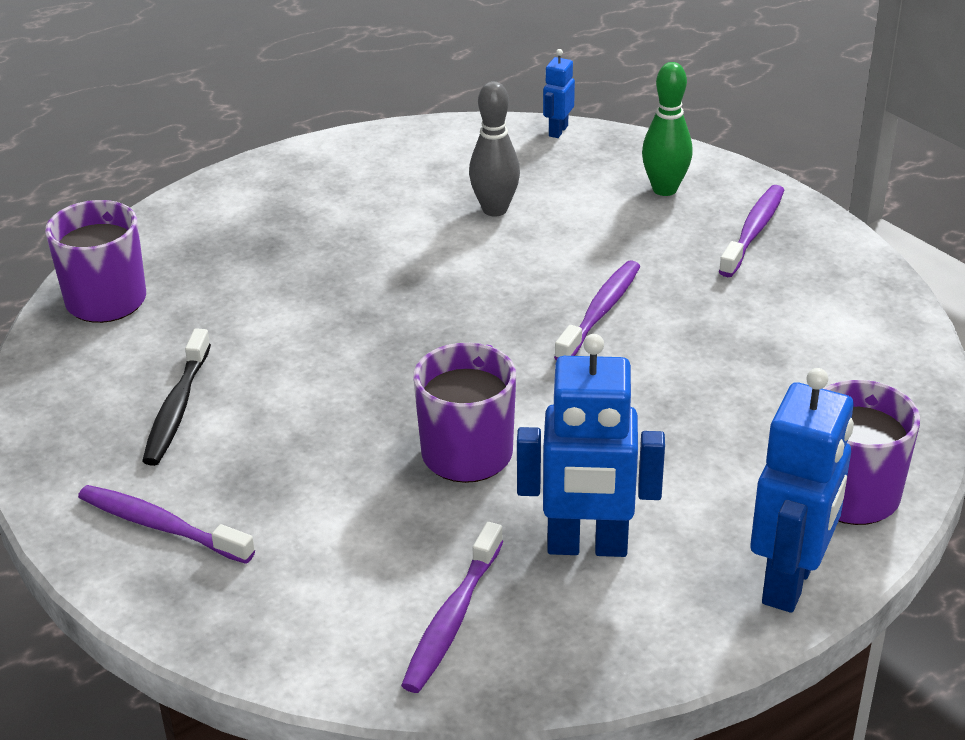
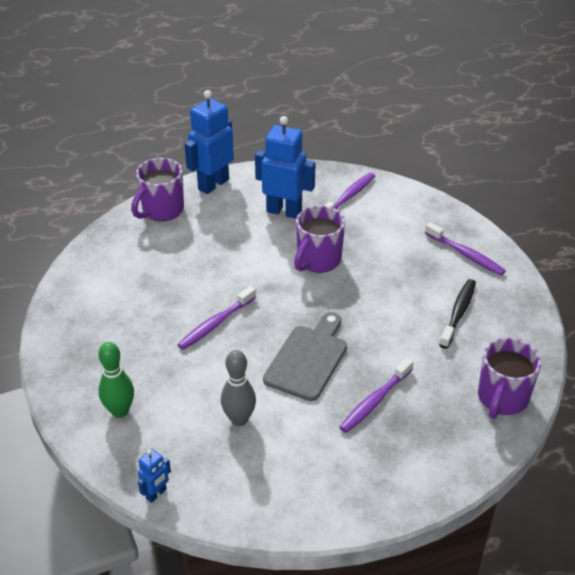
camera: 165 degrees left, 5 degrees up
(425, 293) = (308, 359): none -> grey cutting board
(753, 231) = (92, 361): purple toothbrush -> purple toothbrush (375, 401)

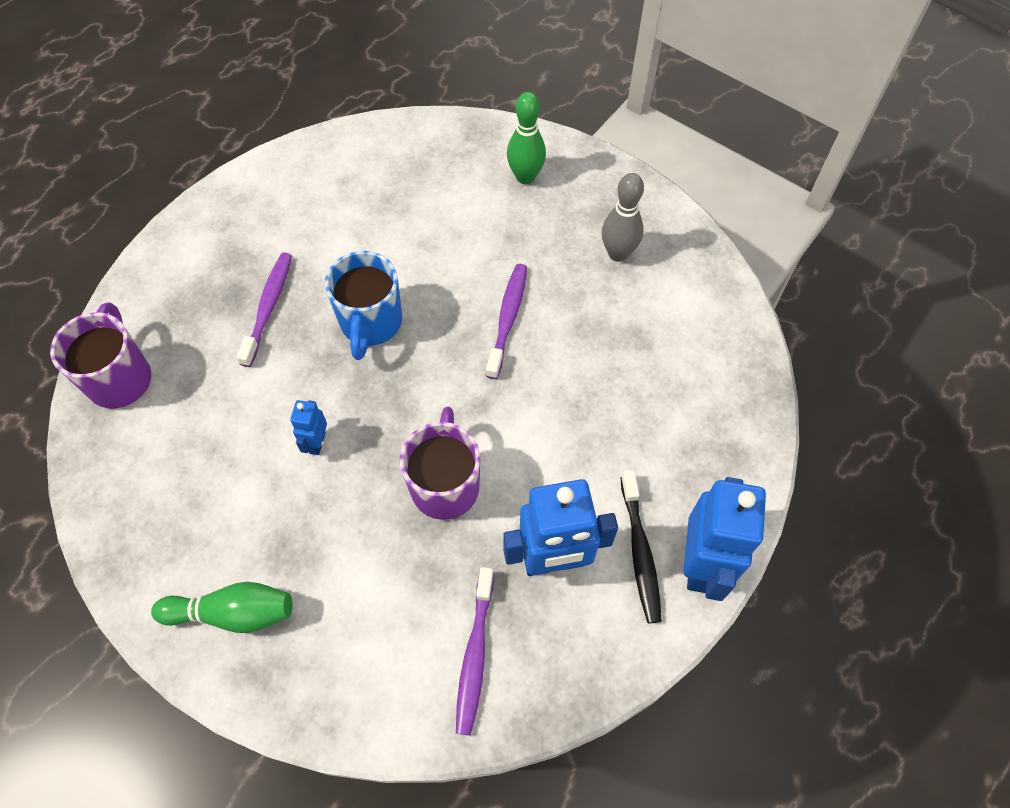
camera: 150 degrees right, 20 degrees up
(156, 494) = (429, 125): blue robot -> blue robot (317, 443)
(162, 210) = (726, 466): purple mug -> none
(239, 419) = (402, 222): grey bowling pin -> grey bowling pin (618, 253)
(308, 359) = (371, 323): grey cutting board -> blue mug
(458, 313) = (210, 486): black toothbrush -> black toothbrush (640, 552)
(466, 254) = (233, 613): purple toothbrush -> green bowling pin

